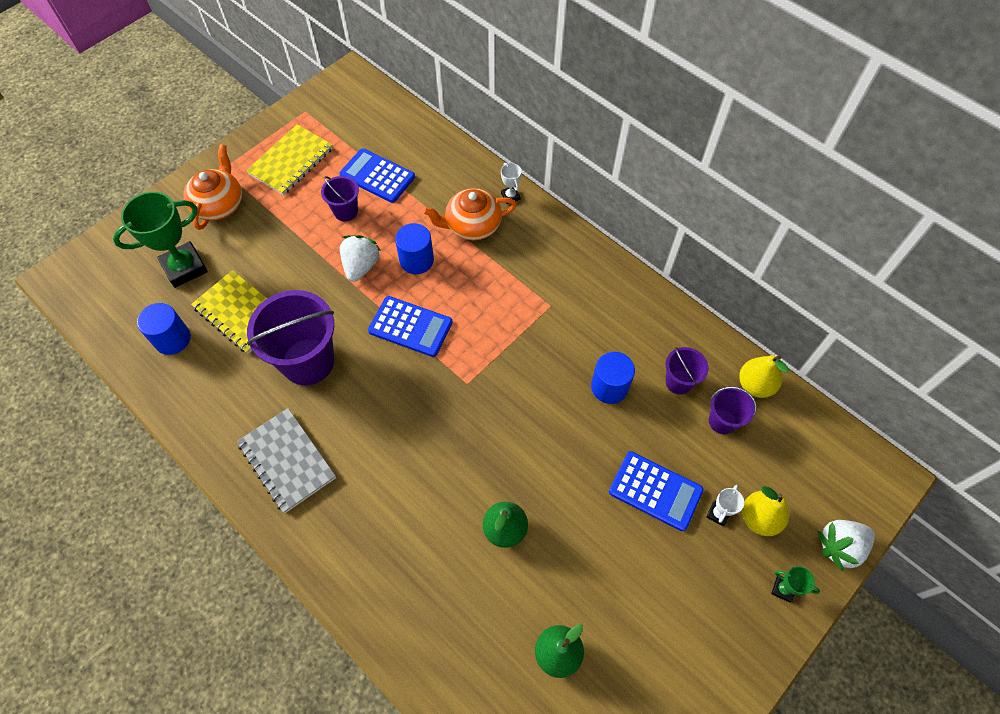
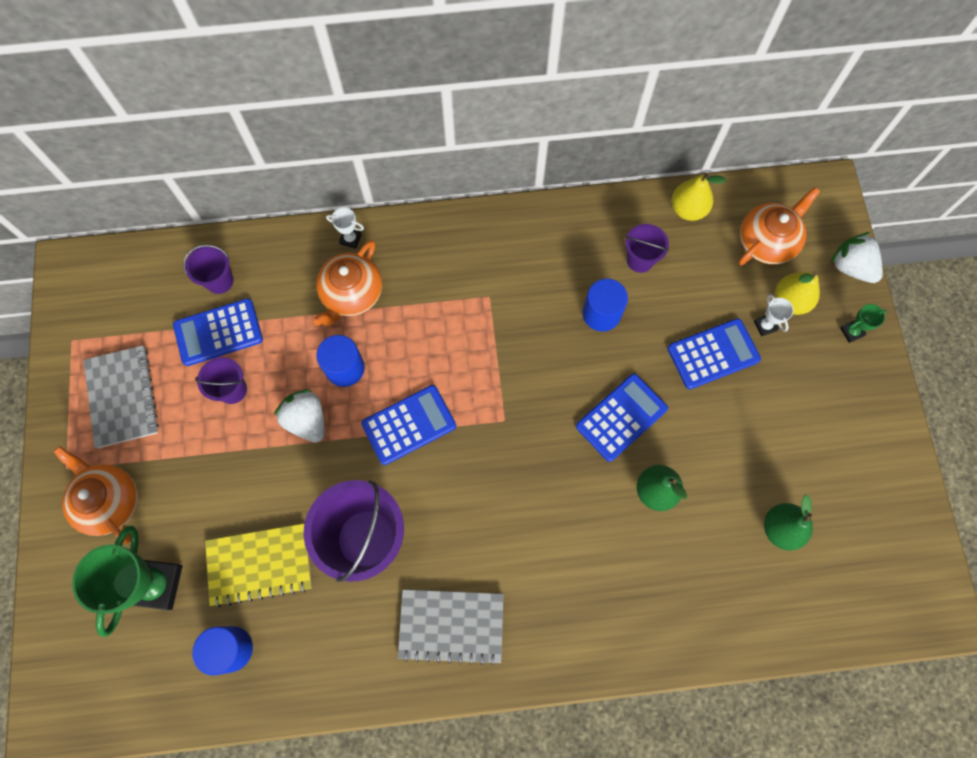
camera: 50 degrees left, 10 degrees up
(291, 161) = (122, 397): yellow notebook -> grey notebook
(541, 461) = (621, 417): none -> blue calculator
(722, 421) = (697, 258): purple bucket -> purple bucket (219, 281)
(791, 463) = (767, 241): none -> orange teapot
(840, 546) = (851, 267): white strawberry -> white strawberry turned 120 degrees clockwise

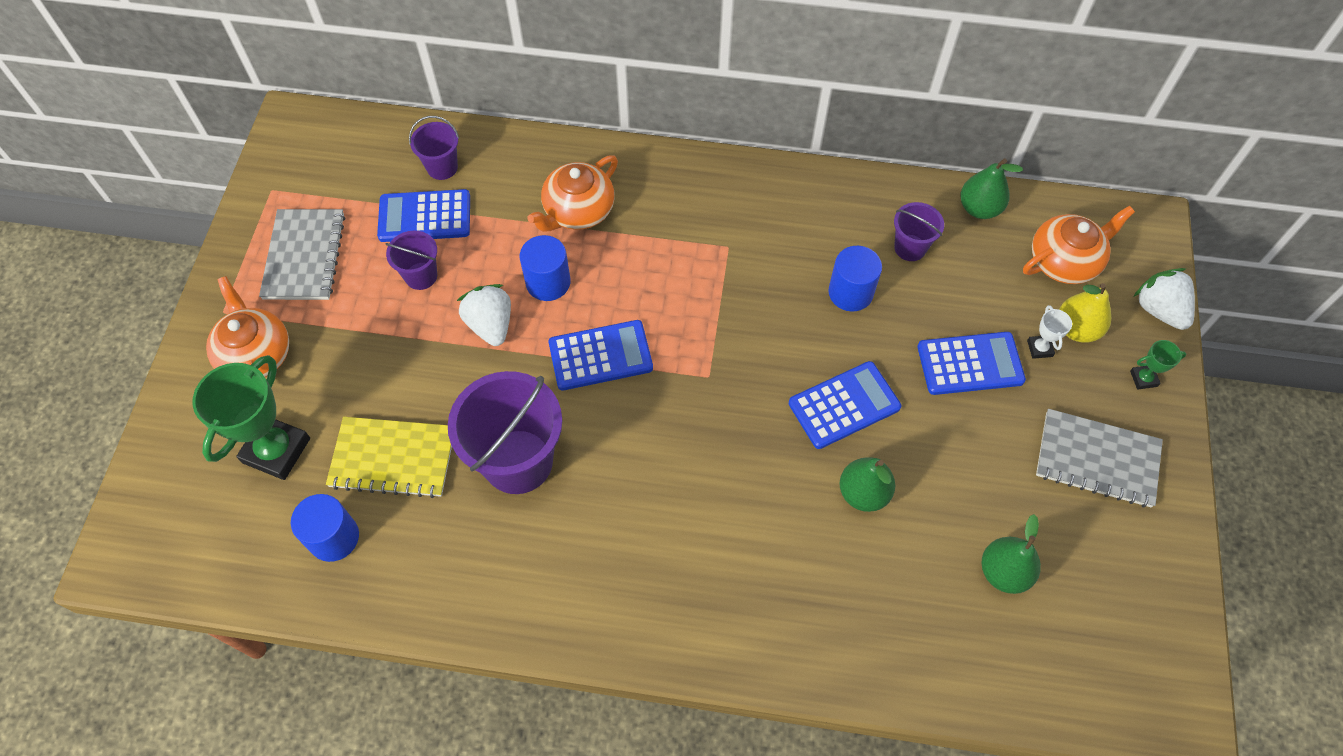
camera: 15 degrees right, 10 degrees down
(350, 239) = (593, 157): white trophy -> none
(451, 626) = (585, 577): grey notebook -> grey notebook (1097, 459)
(688, 209) = (979, 208): yellow pear -> green pear

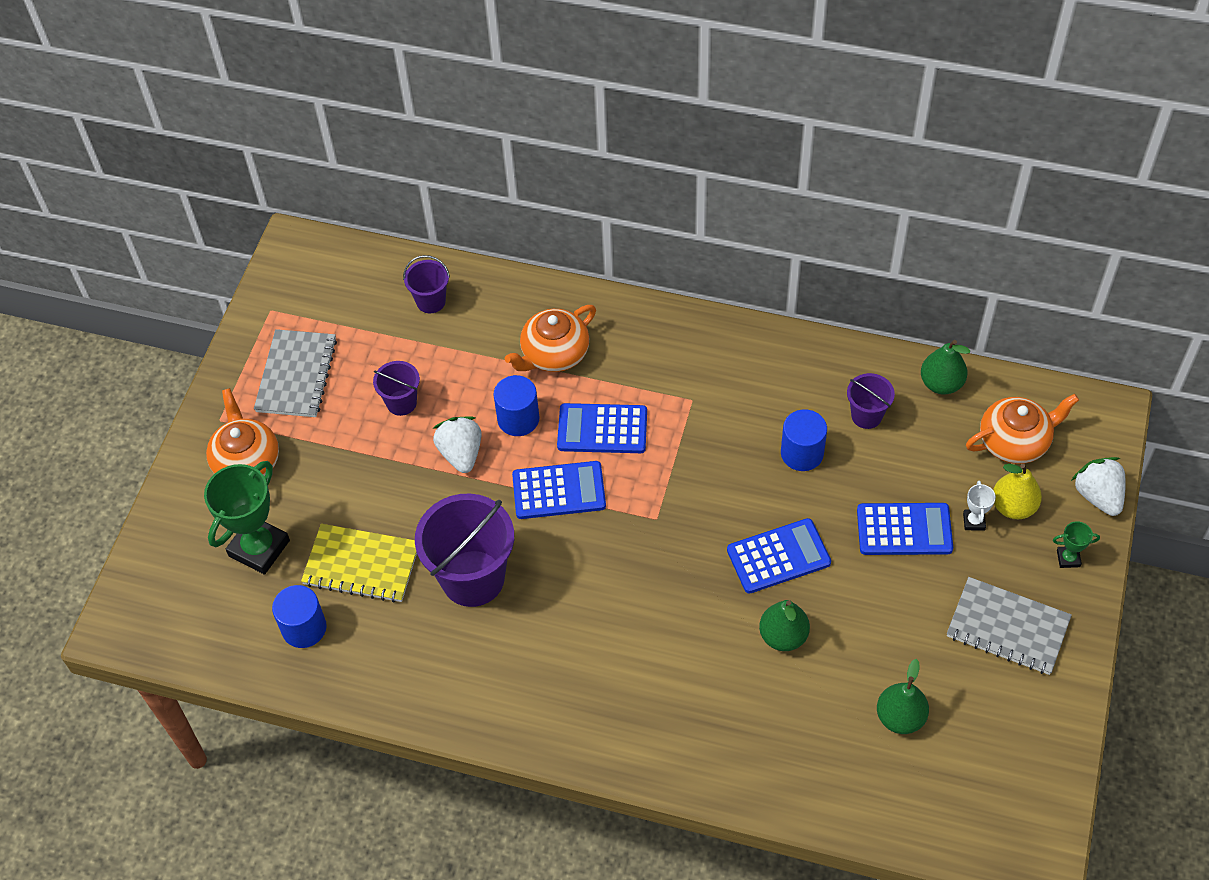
camera: 10 degrees right, 5 degrees down
(425, 216) = (410, 347): blue calculator -> blue calculator (602, 429)

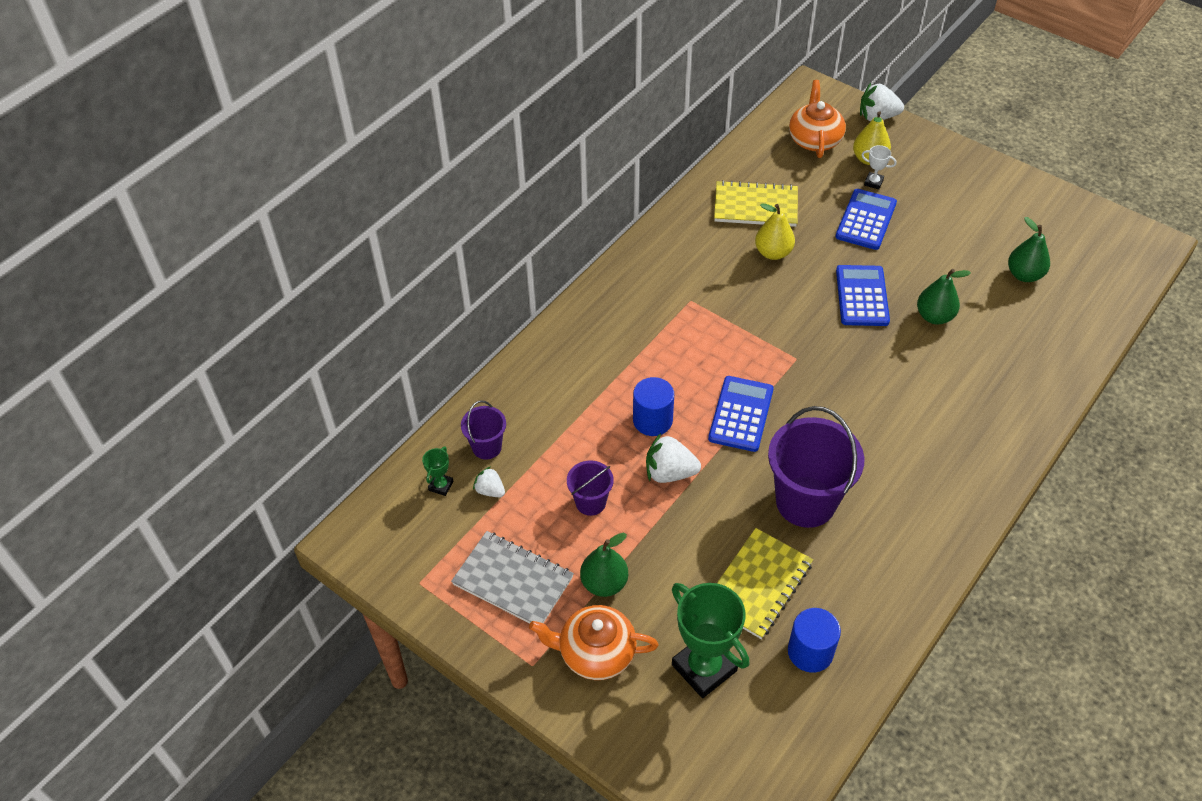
camera: 70 degrees left, 5 degrees down
(384, 322) = (490, 490): none -> white strawberry
(554, 354) = (596, 375): orange teapot -> none
(602, 429) = (691, 366): blue calculator -> none
(802, 453) = (773, 252): blue cylinder -> yellow pear
(866, 415) = (755, 206): purple bucket -> yellow notebook
(941, 383) = (746, 158): green pear -> green pear (604, 583)
(1007, 627) = (968, 196): grey notebook -> none
(1068, 558) = (922, 148): green trophy -> green trophy (441, 486)

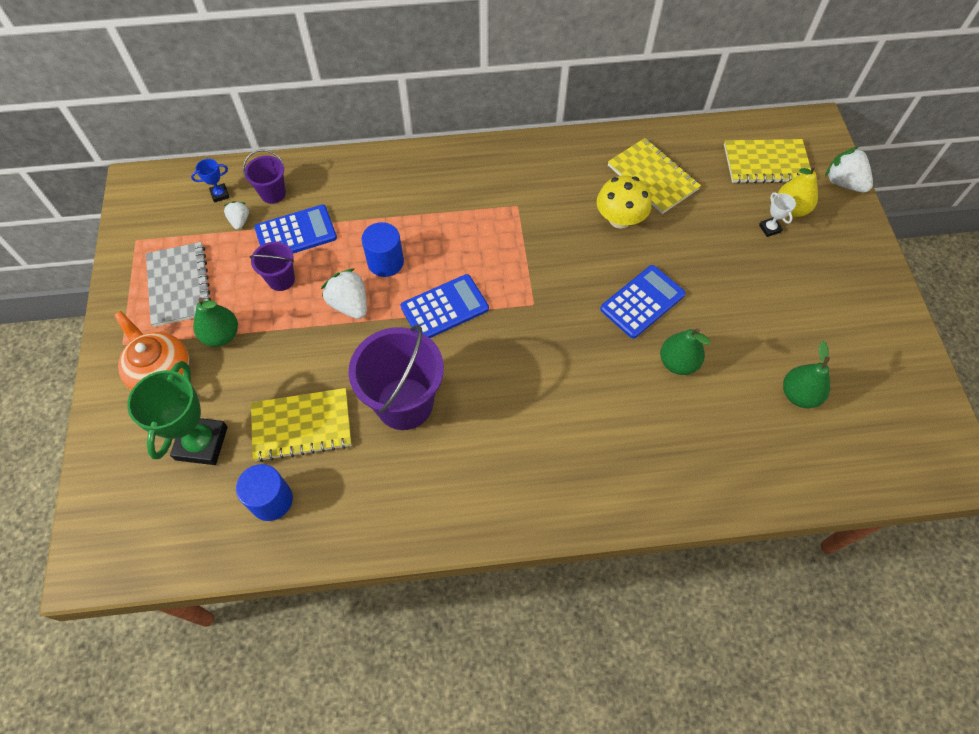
camera: 45 degrees right, 10 degrees up
(441, 486) = (220, 194): green trophy -> blue trophy
(773, 252) = (620, 219): yellow pear -> yellow mushroom
(814, 139) = (766, 163): orange teapot -> yellow notebook
(866, 220) = (724, 251): blue calculator -> blue calculator (296, 233)

